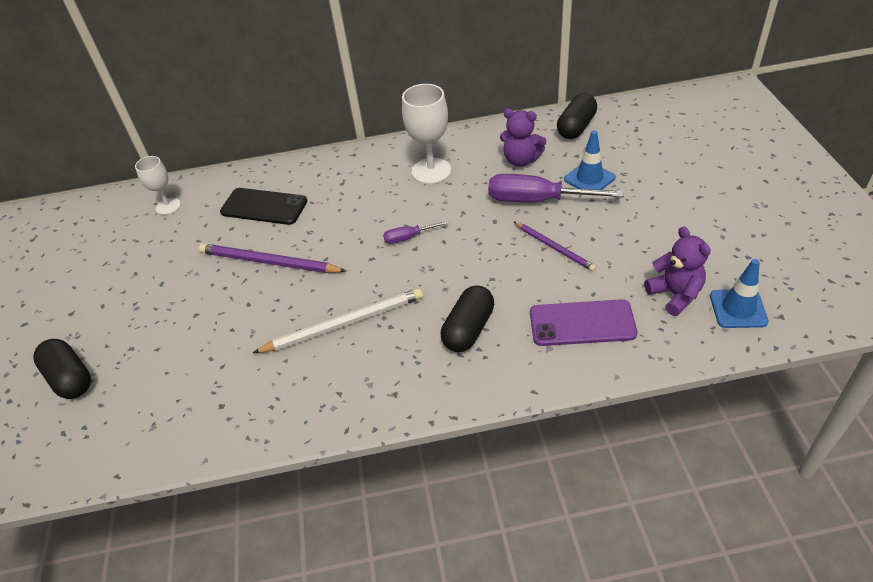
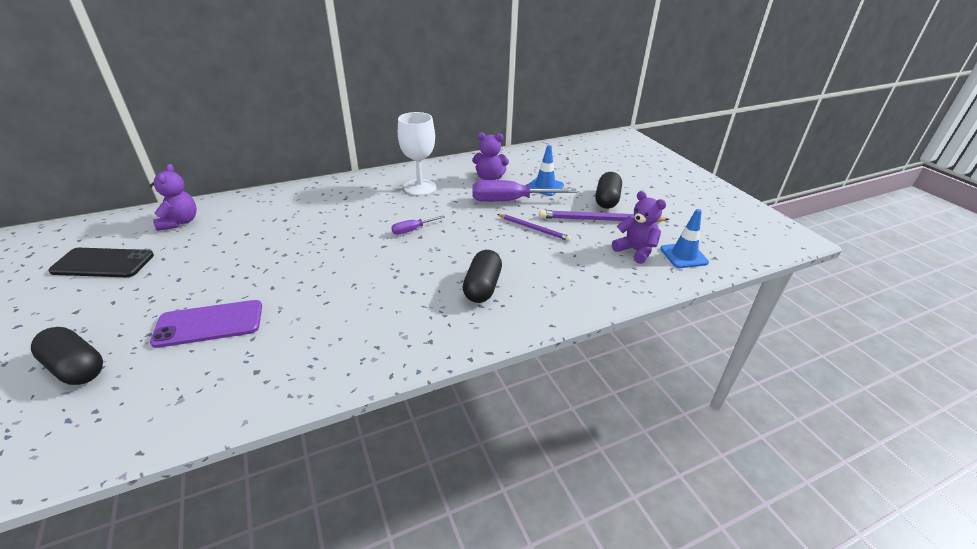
camera: 20 degrees left, 10 degrees down
(168, 206) = (180, 222): white goblet -> purple teddy bear
(264, 207) = (276, 217): black phone -> black phone (103, 263)
(269, 262) = (287, 255): purple pencil -> purple pencil (600, 220)
(344, 324) = (370, 293): white pencil -> none
(576, 127) = (524, 158): black capsule -> black capsule (606, 200)
(582, 323) = (573, 275): purple phone -> purple phone (209, 324)

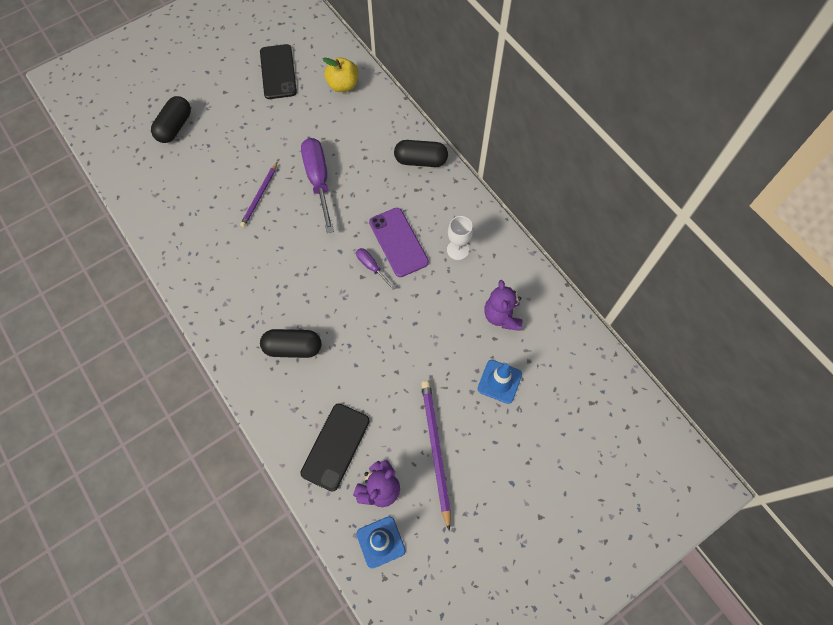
camera: 80 degrees right, 30 degrees up
(180, 222) = (343, 85): purple teddy bear -> yellow apple
(209, 324) = (222, 174): purple phone -> purple phone (398, 242)
(420, 187) = (457, 250): white goblet -> white goblet, size x0.61
(510, 201) = (453, 348): purple screwdriver -> purple screwdriver (318, 181)
(534, 229) = (400, 380): purple pencil -> purple pencil (259, 196)
(595, 271) = (335, 446): none -> black phone
(606, 200) = (485, 457): black capsule -> black capsule (420, 160)

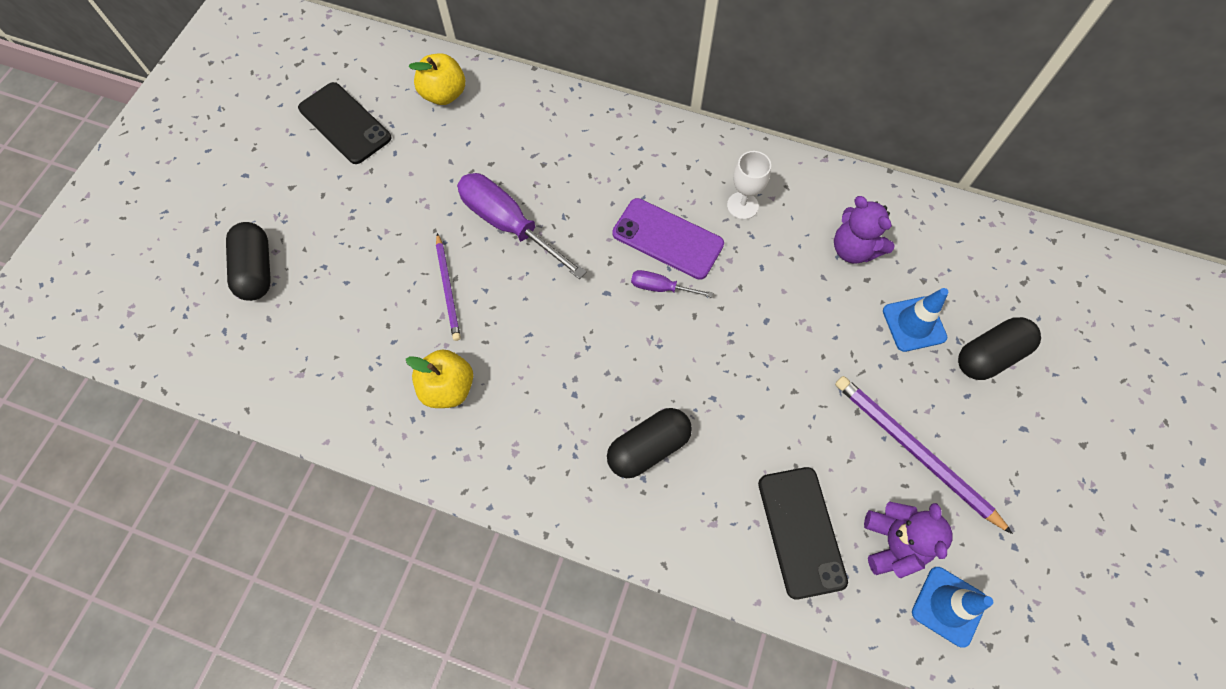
camera: 35 degrees left, 0 degrees up
(218, 248) = (448, 388): none -> yellow apple
(420, 160) = (613, 129): black capsule -> black capsule (990, 355)

